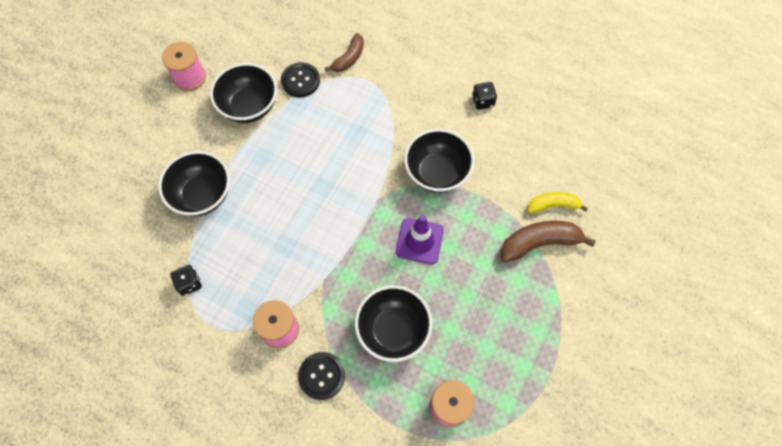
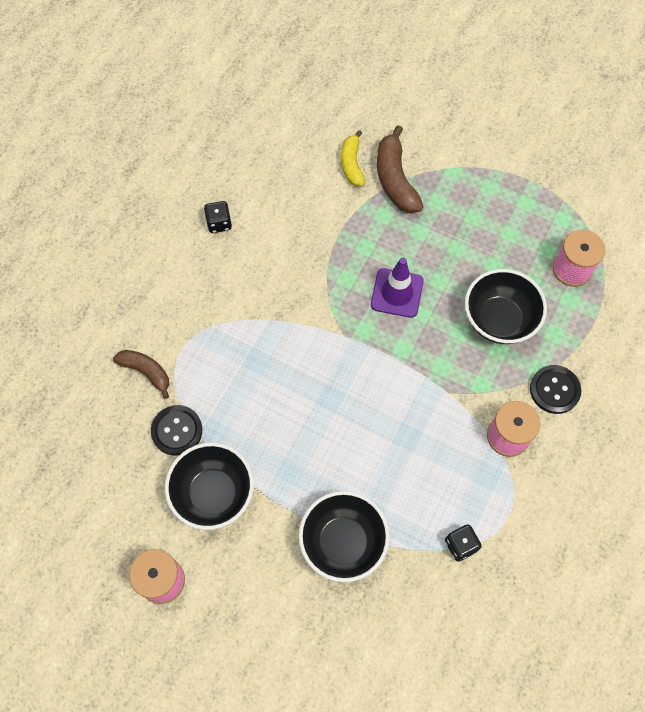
camera: 90 degrees left, 0 degrees up
(437, 173) = (312, 274): black bowl -> none

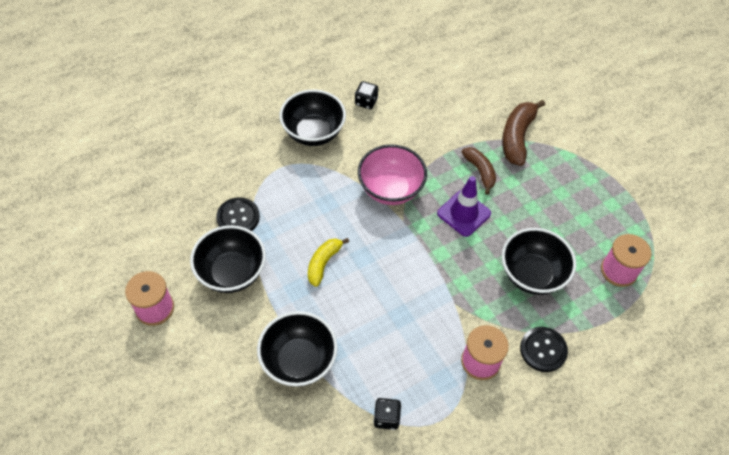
camera: 30 degrees right, 10 degrees down
(146, 372) = (246, 169): brown banana -> brown banana (480, 171)
(188, 290) = (313, 133): none -> black bowl
(309, 308) = (390, 189): none -> pink bowl
(351, 164) = (491, 111): yellow banana -> yellow banana (323, 263)

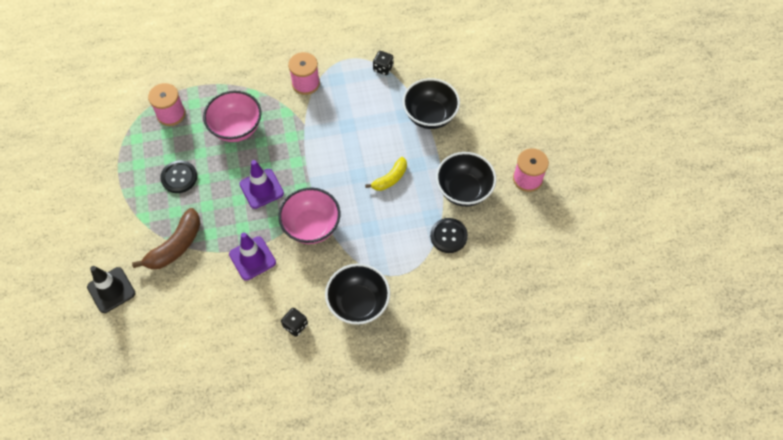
camera: 160 degrees left, 5 degrees up
(436, 145) = (252, 258): none -> purple traffic cone
(480, 171) = (227, 222): brown banana -> none
(532, 274) = (236, 128): black bowl -> pink bowl
(543, 350) = (259, 79): black button -> black button (179, 177)
(550, 88) = (111, 290): none -> black traffic cone

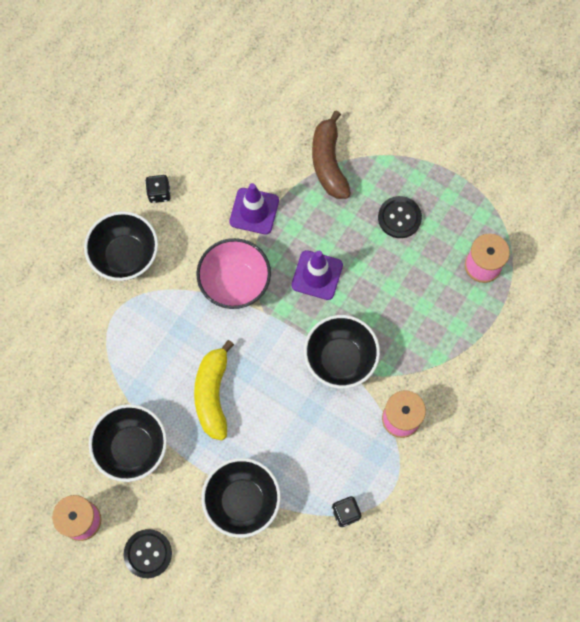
camera: 135 degrees right, 10 degrees up
(111, 290) = (335, 87): black traffic cone -> none
(236, 128) = (408, 309): pink bowl -> none
(302, 136) = (340, 359): none -> black bowl
(390, 179) = (213, 394): yellow banana -> yellow banana, size x1.55
(448, 236) = (104, 388): black button -> black button (148, 553)

